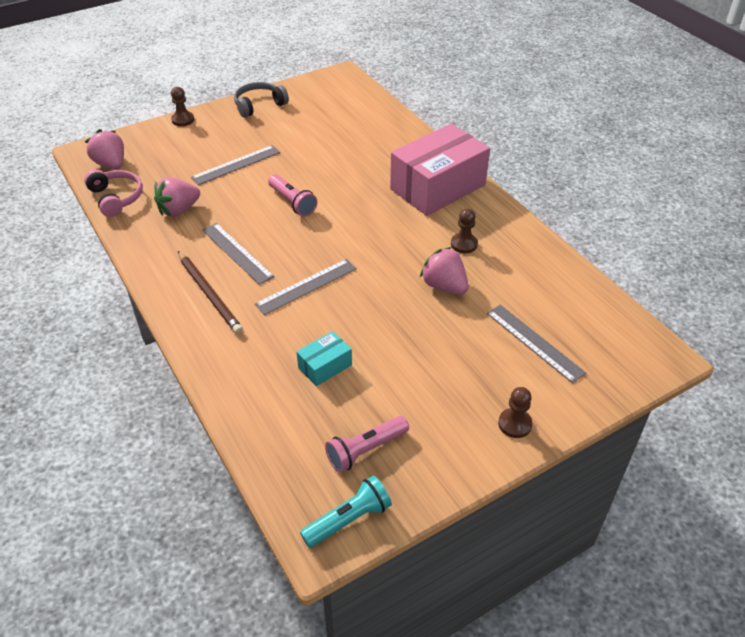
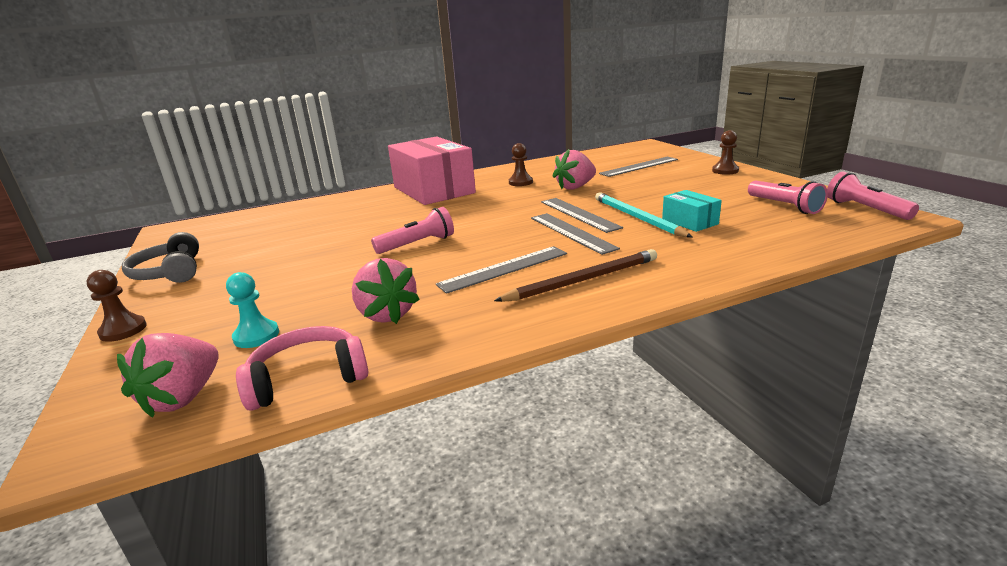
camera: 80 degrees left, 20 degrees down
(111, 164) = (183, 397): pink strawberry -> pink strawberry turned 45 degrees counterclockwise
(164, 168) = (256, 336): none -> turquoise pawn
(236, 165) = (306, 280): grey ruler -> grey ruler (579, 214)
(339, 330) = (637, 218): none -> turquoise pencil
(348, 520) = (865, 209): turquoise flashlight -> pink flashlight

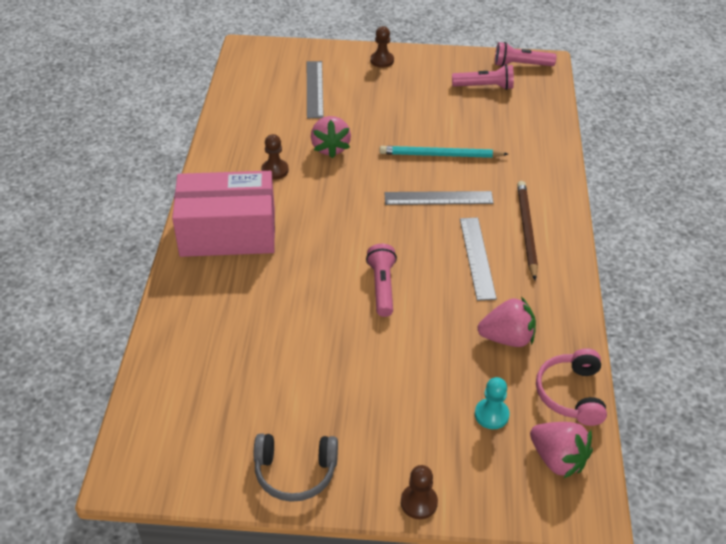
camera: 65 degrees left, 20 degrees up
(579, 214) = (402, 177): grey ruler -> none
(689, 222) = (472, 138): turquoise box -> none

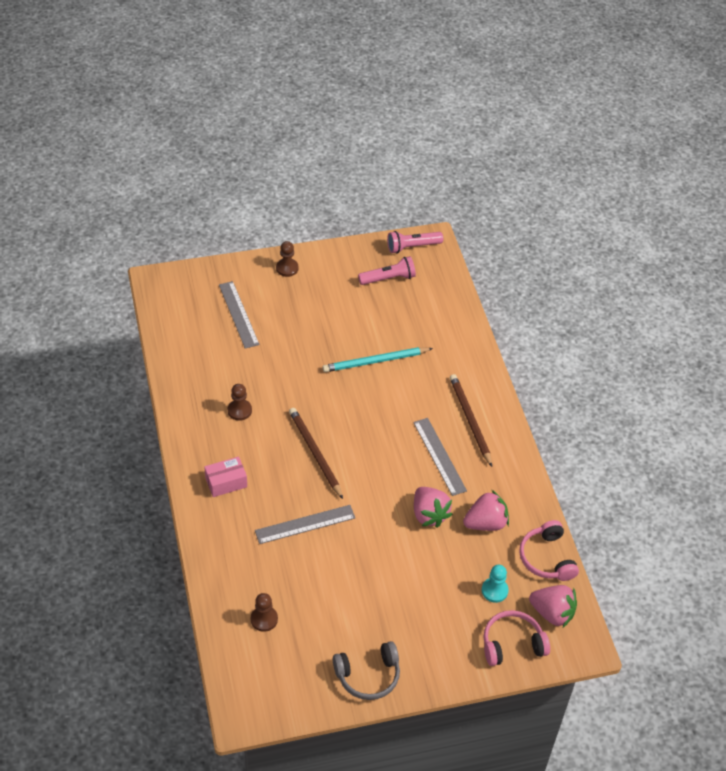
camera: 20 degrees left, 5 degrees up
(228, 232) = (226, 482): pink box -> pink box, size x0.44
(330, 148) = (278, 376): pink strawberry -> pink strawberry (429, 514)
(337, 226) = (315, 453): none -> brown pencil
(382, 287) = (374, 502): pink flashlight -> none
(419, 502) = (465, 673): brown pawn -> brown pawn (264, 619)
(438, 198) = (389, 406): grey ruler -> grey ruler (305, 524)
(492, 483) = (512, 644): none -> pink headphones

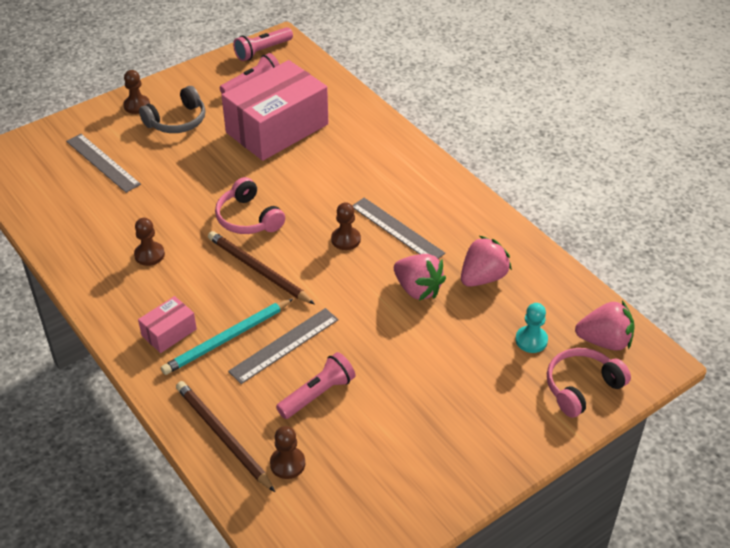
camera: 20 degrees left, 5 degrees down
(310, 573) = (317, 394): none -> pink flashlight
(368, 675) = (442, 480): grey headphones -> grey headphones (177, 121)
(376, 361) = (279, 162): turquoise pencil -> turquoise pencil (227, 339)
(389, 328) = (277, 128): none -> pink box
(394, 450) = (346, 239): none -> brown pawn
(470, 420) = (410, 187): brown pencil -> brown pencil (223, 437)
(547, 558) = (566, 289): pink headphones -> pink headphones (248, 218)

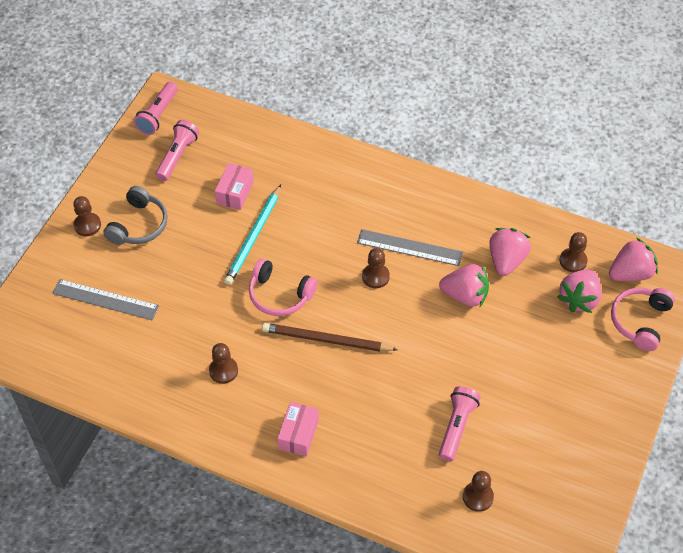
camera: 30 degrees left, 10 degrees up
(223, 437) = (413, 501): brown pencil -> none
(227, 339) = (350, 415): turquoise pencil -> turquoise pencil (254, 237)
(277, 128) = (235, 192): pink box -> pink box, size x0.44
(284, 345) = (399, 398): grey ruler -> none
(531, 340) = (579, 299): turquoise pawn -> pink strawberry
(551, 305) = (573, 261): none -> brown pawn

